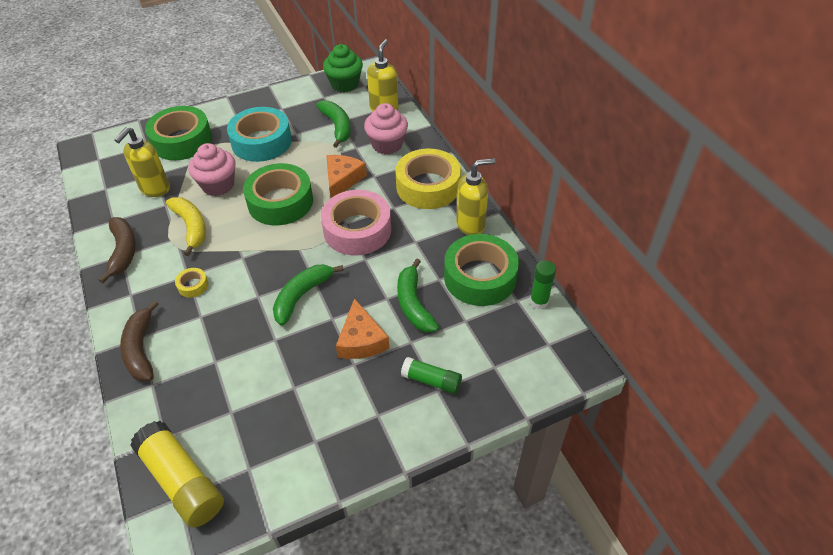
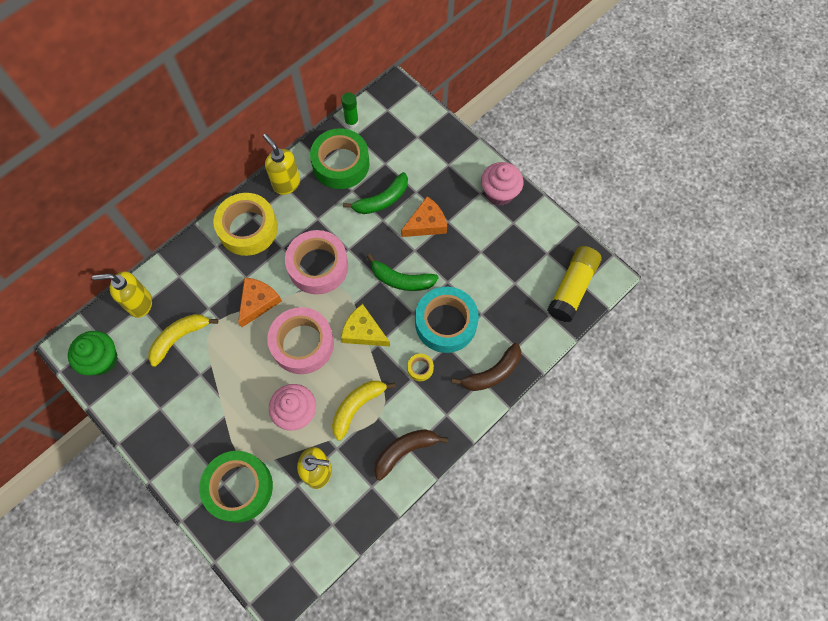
camera: 110 degrees left, 20 degrees up
(261, 142) = (221, 402): turquoise tape -> turquoise tape (446, 323)
(263, 249) = (363, 331): none -> yellow cheese
(280, 202) = (302, 344): green tape -> pink tape
(337, 127) = (179, 338): green banana -> yellow banana
(342, 180) = (258, 302): orange cheese -> orange cheese turned 120 degrees clockwise
(387, 144) = (197, 281): pink cupcake -> pink cupcake (499, 193)
(431, 380) = (442, 170): green glue stick -> none

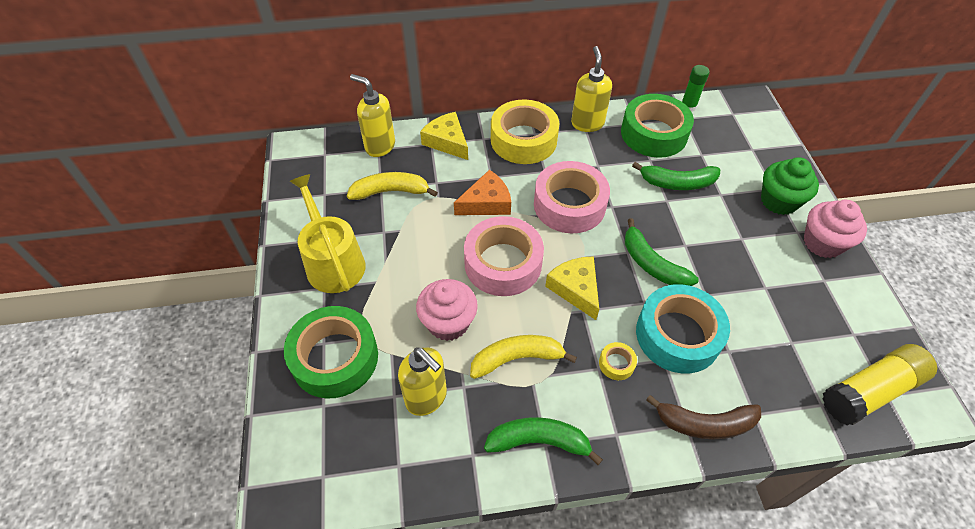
camera: 35 degrees right, 15 degrees down
(102, 360) = (311, 171): green cupcake -> green cupcake (779, 201)
(181, 421) = (333, 261): none -> yellow watering can
(190, 266) = (447, 141): none -> yellow cheese
(405, 451) = (539, 441): brown banana -> green banana
(426, 223) = (715, 228): orange cheese -> none

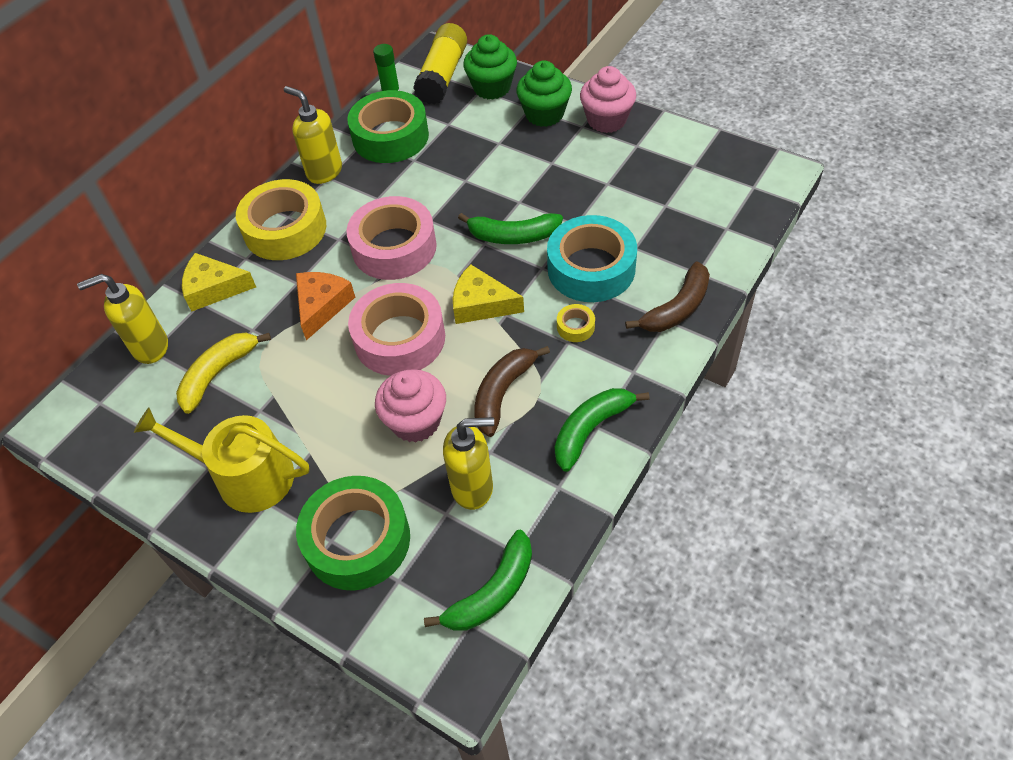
camera: 45 degrees left, 0 degrees up
(517, 358) = (502, 393): yellow banana -> brown banana
(677, 183) = (457, 160): green banana -> green banana (492, 592)
(762, 154) = (492, 88): none -> green cupcake
(870, 391) = (742, 193): yellow glue stick -> yellow glue stick (442, 76)

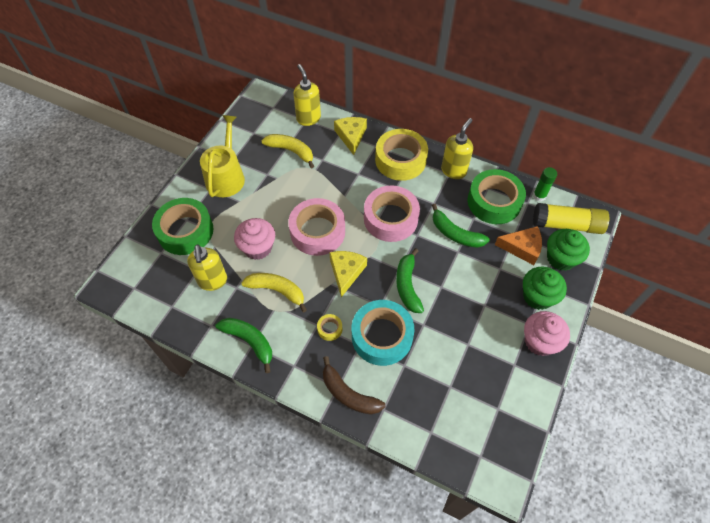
camera: 80 degrees right, 5 degrees up
(322, 306) = (340, 189): orange cheese -> orange cheese (522, 248)
(492, 592) = (149, 297): green banana -> green banana (455, 234)
(502, 393) = (277, 290): brown banana -> yellow banana

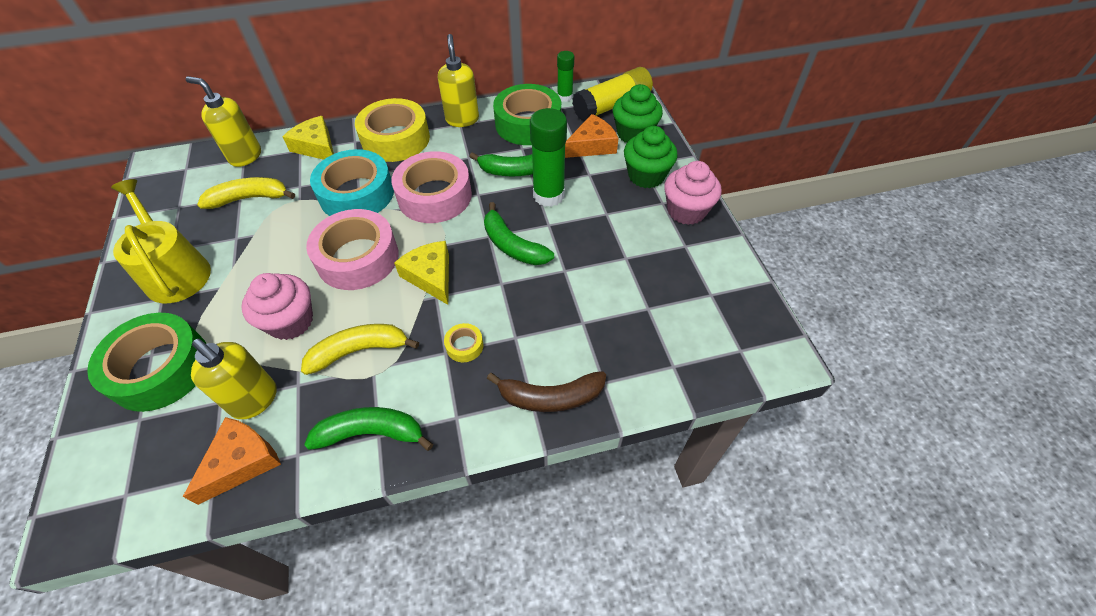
camera: 40 degrees left, 5 degrees down
(187, 310) = (242, 462): none -> orange cheese
(382, 336) = (532, 311): turquoise tape -> turquoise tape (357, 194)
(459, 266) = (548, 195): none -> green glue stick

